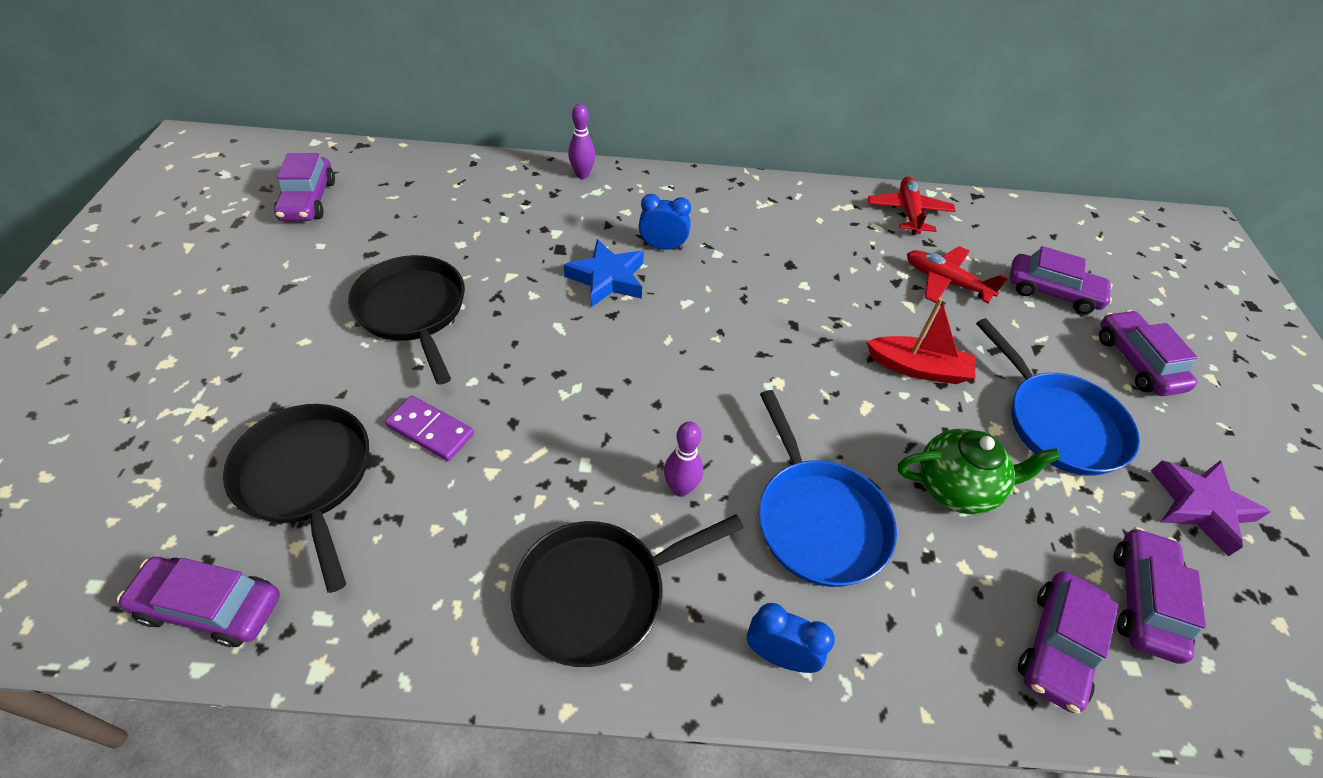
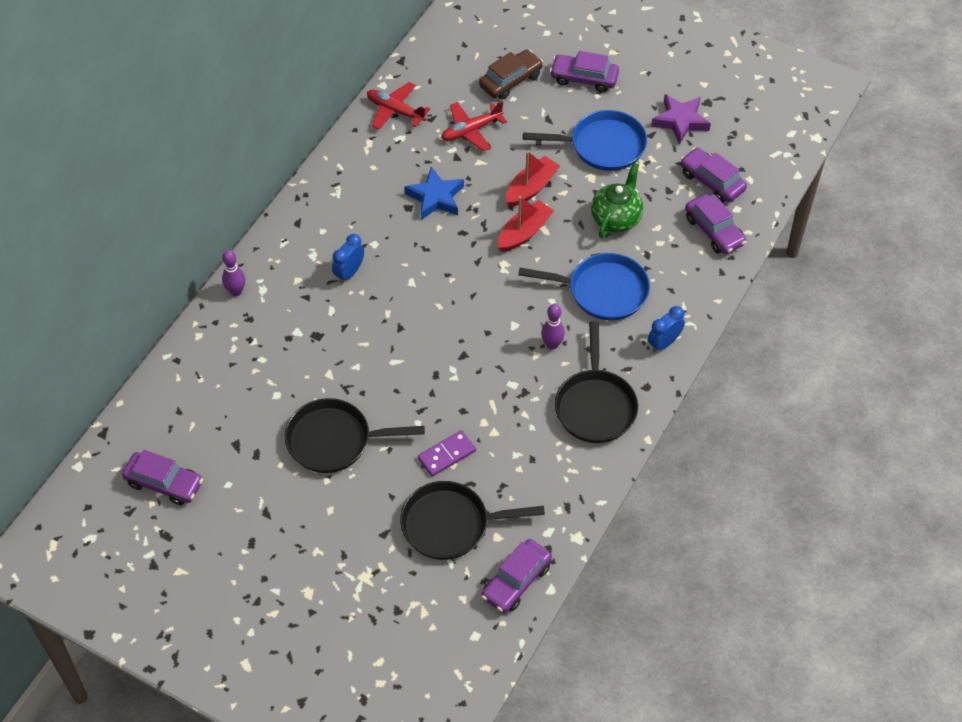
camera: 60 degrees left, 5 degrees up
(607, 278) = (364, 318): blue star -> blue star (435, 197)
(843, 386) = (524, 233): none -> red boat
(1052, 292) = (510, 80): purple car -> brown car

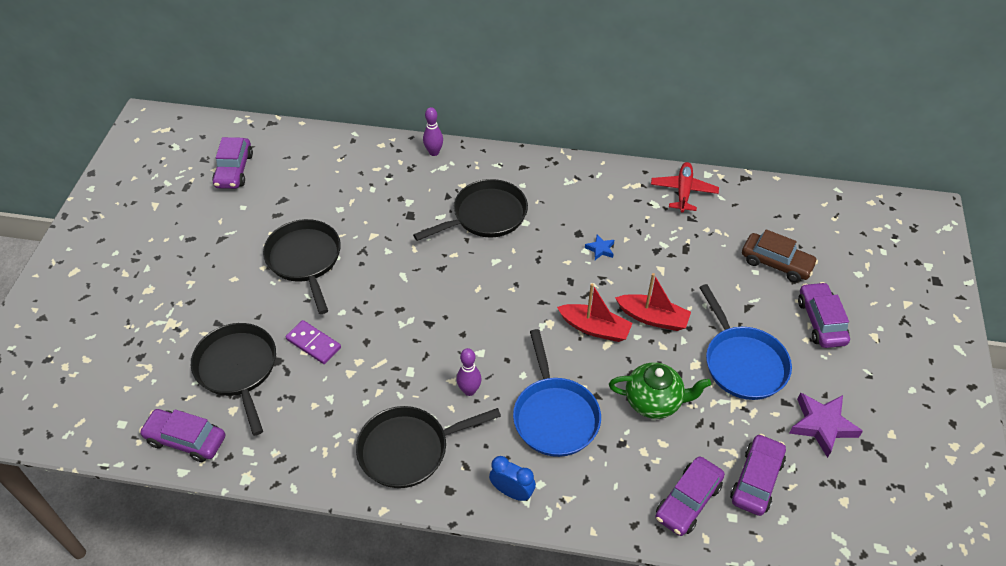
camera: 70 degrees right, 5 degrees down
(349, 273) = (485, 216): blue clock -> black pan
(435, 197) = (600, 249): blue star -> blue star, size x0.51
(471, 131) = (695, 252): red plane -> none

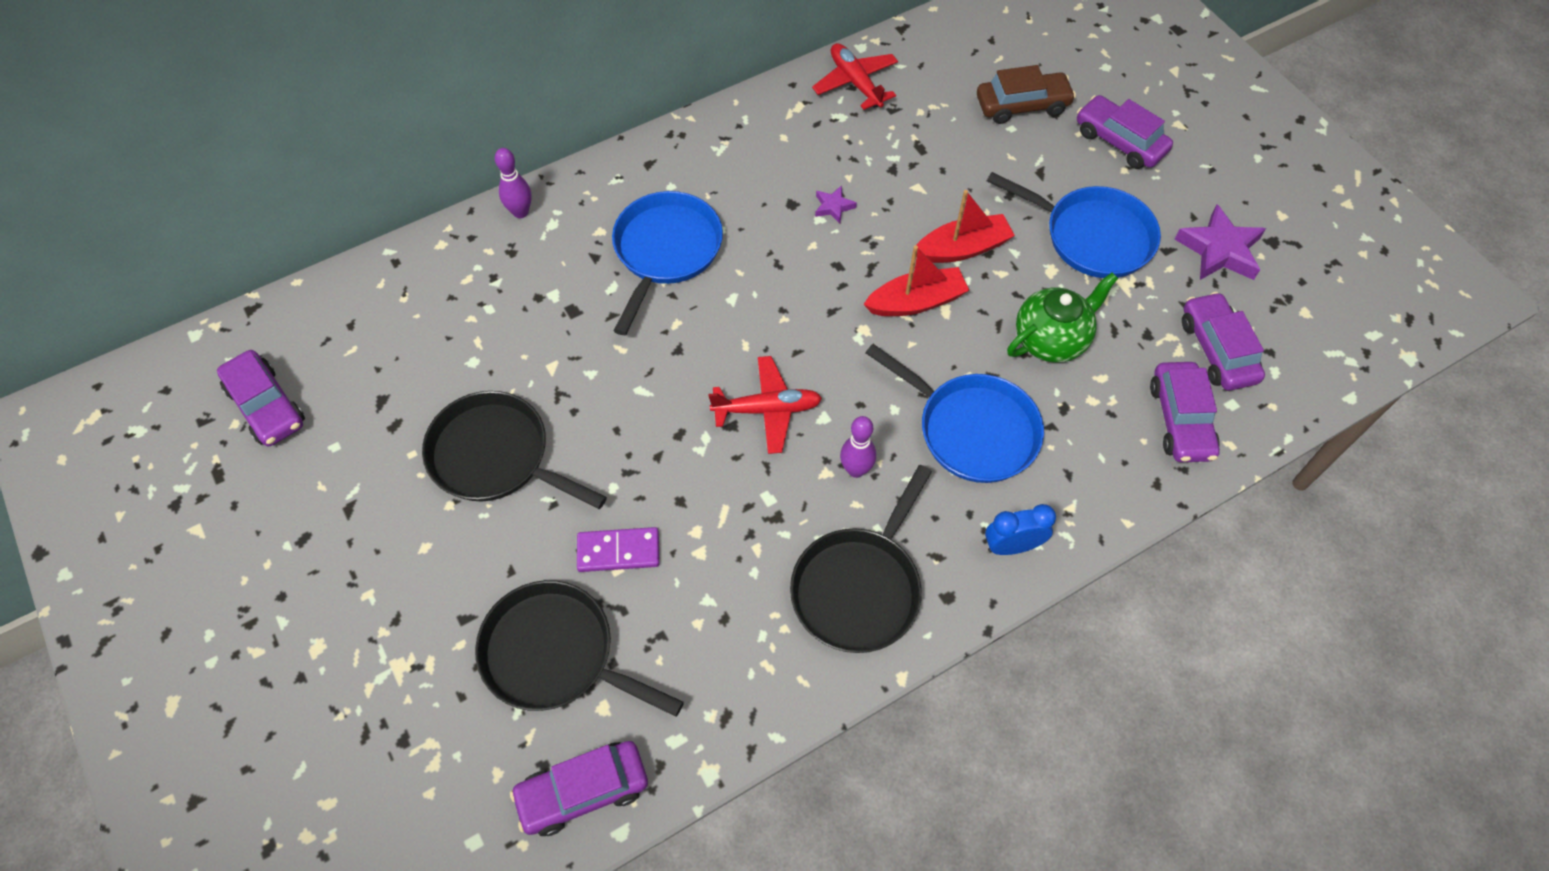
camera: 40 degrees left, 10 degrees up
(455, 328) = (767, 409): none -> red plane
(485, 216) = (666, 251): black pan -> blue pan
(600, 249) = (833, 207): blue star -> purple star

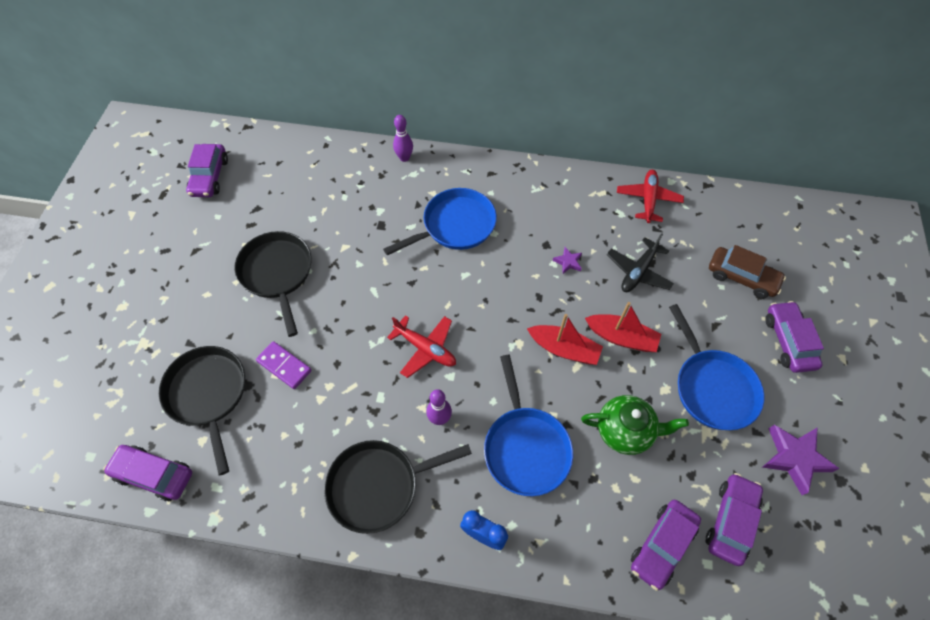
camera: 40 degrees right, 0 degrees up
(916, 167) = (638, 271): none -> black plane

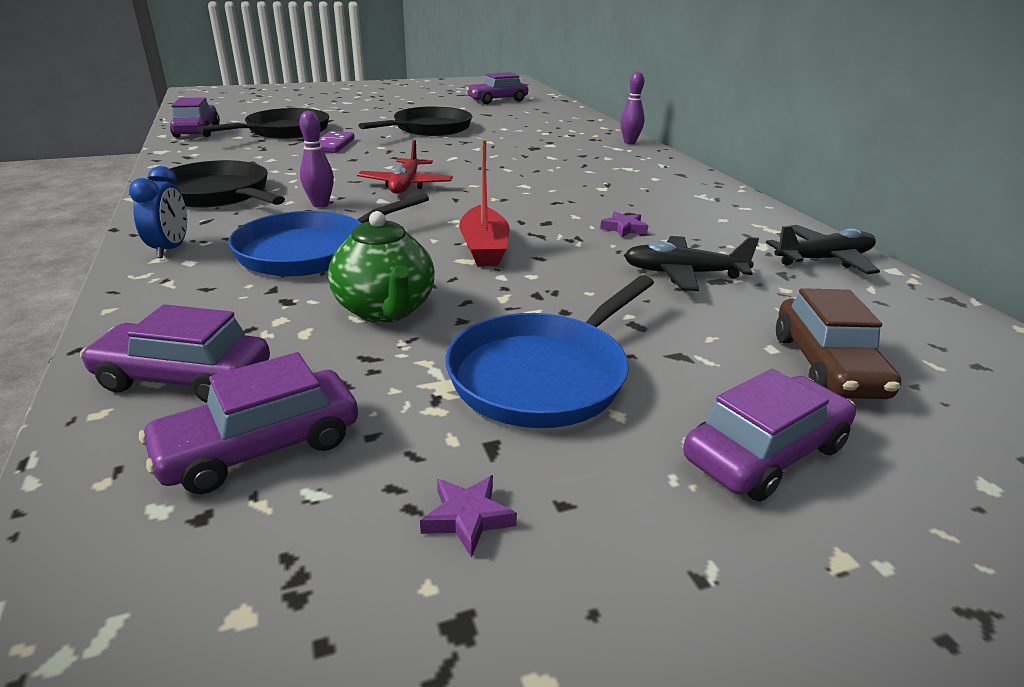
camera: 60 degrees right, 30 degrees down
(455, 226) = (582, 171): blue pan -> none
(621, 337) = (549, 281): red boat -> none
(648, 199) = (823, 259): red plane -> black plane
(730, 521) = (260, 447): purple car -> purple car turned 150 degrees clockwise
(795, 458) = (467, 518): purple star -> purple star, size x0.51

